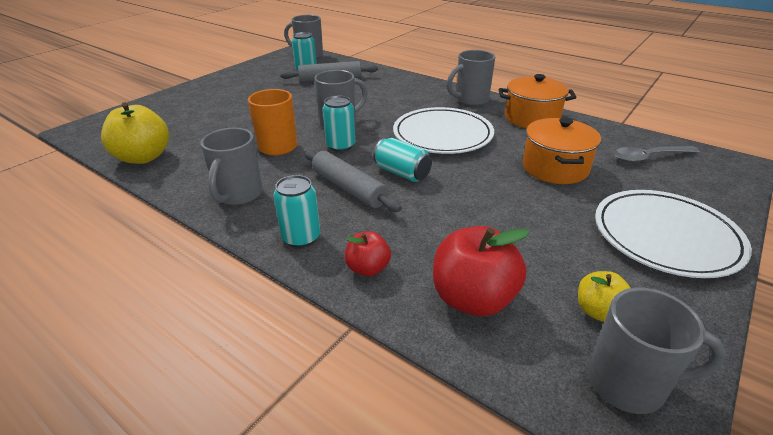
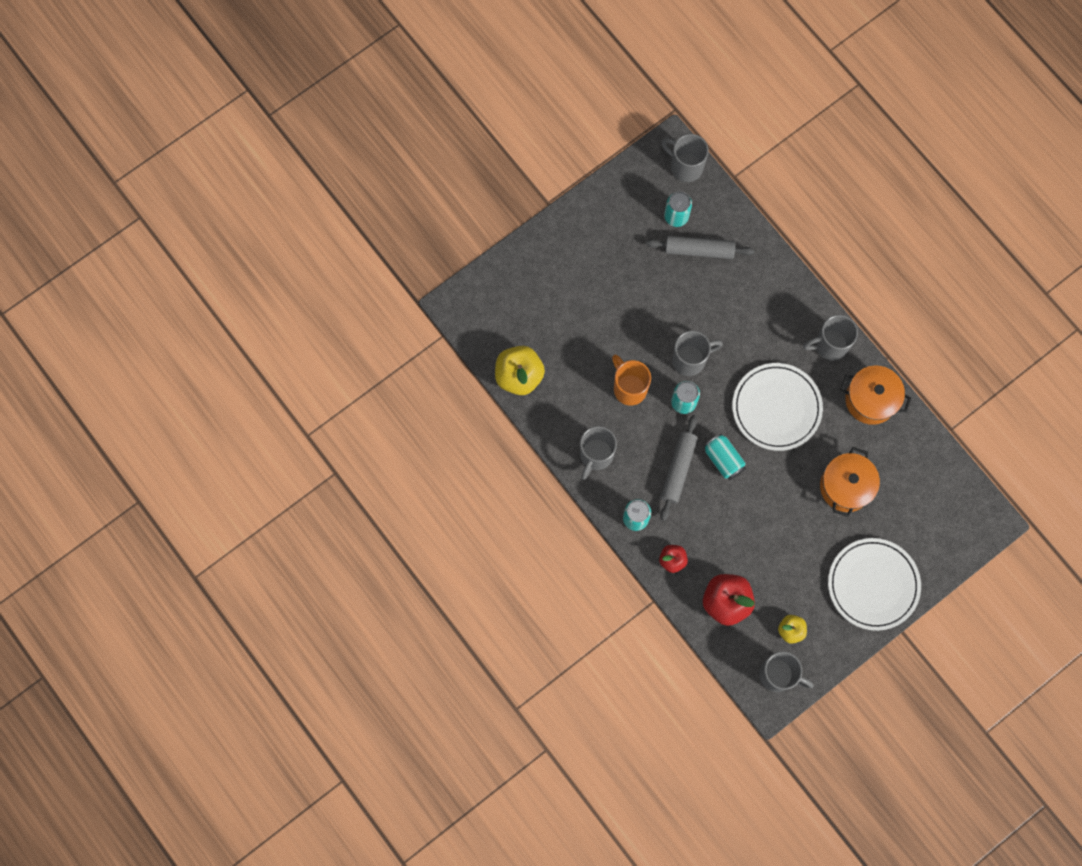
camera: 15 degrees right, 40 degrees up
(349, 188) = (678, 469): grey rolling pin -> grey rolling pin turned 45 degrees clockwise
(648, 157) = (930, 493): grey spoon -> none

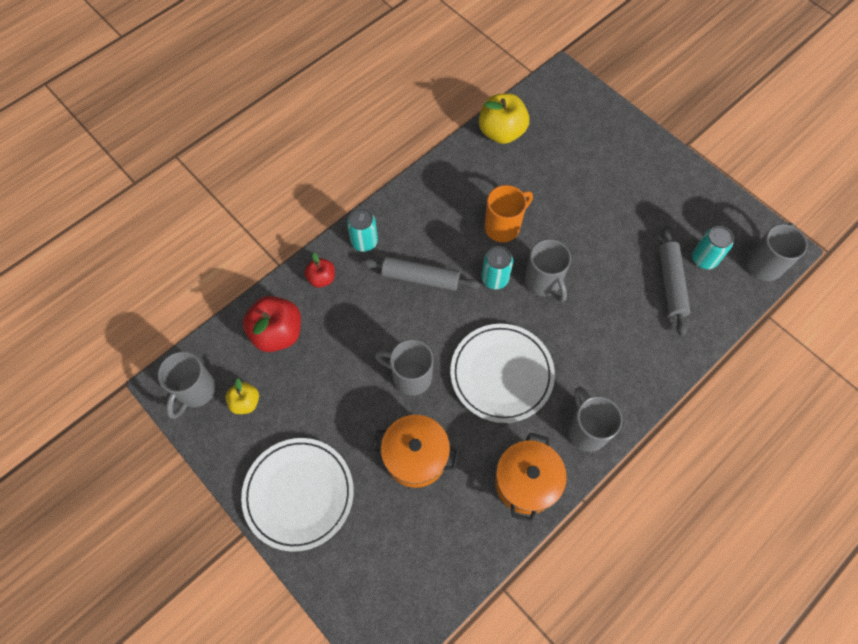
camera: 85 degrees right, 10 degrees down
(595, 456) = (427, 202): grey mug -> grey mug (410, 376)
(723, 459) = (435, 322): turquoise can -> none

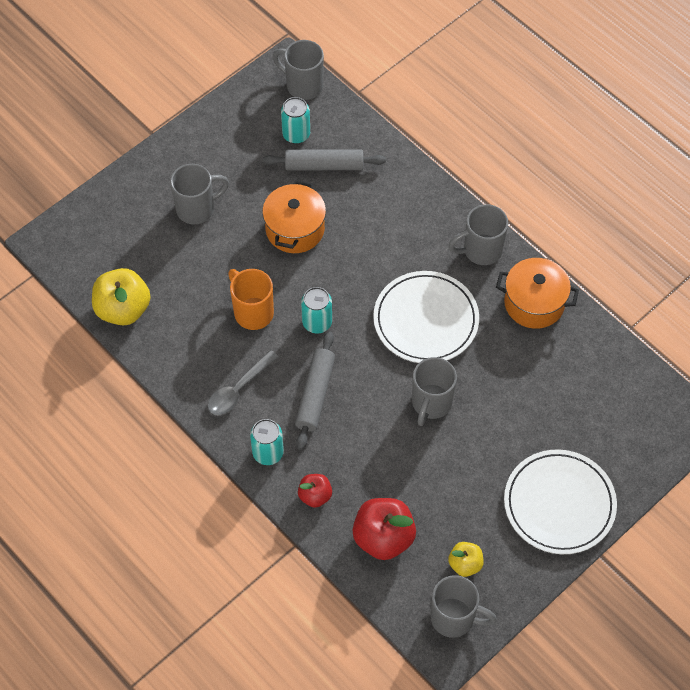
camera: 90 degrees left, 5 degrees down
(415, 456) = (515, 398): orange pot -> orange pot (295, 229)
(426, 218) = (238, 389): none -> grey spoon
(543, 282) = (322, 277): grey mug -> grey mug (197, 209)

